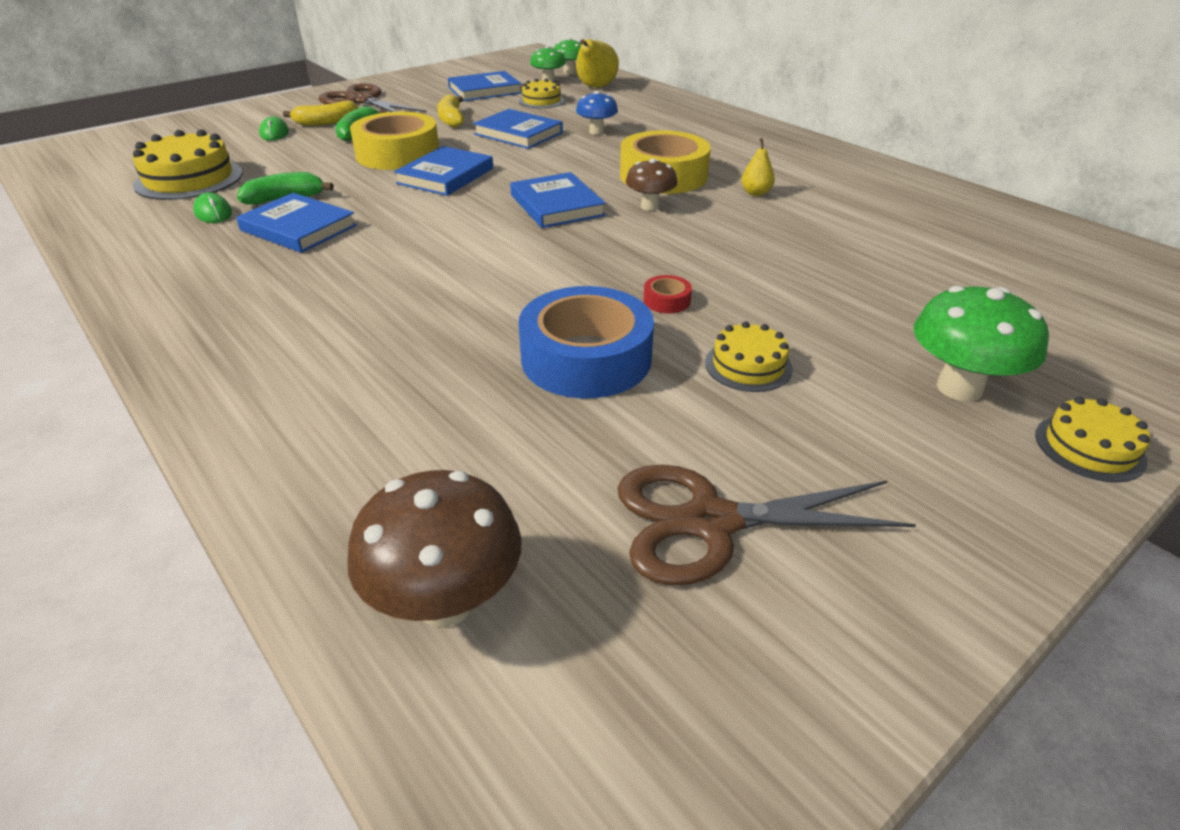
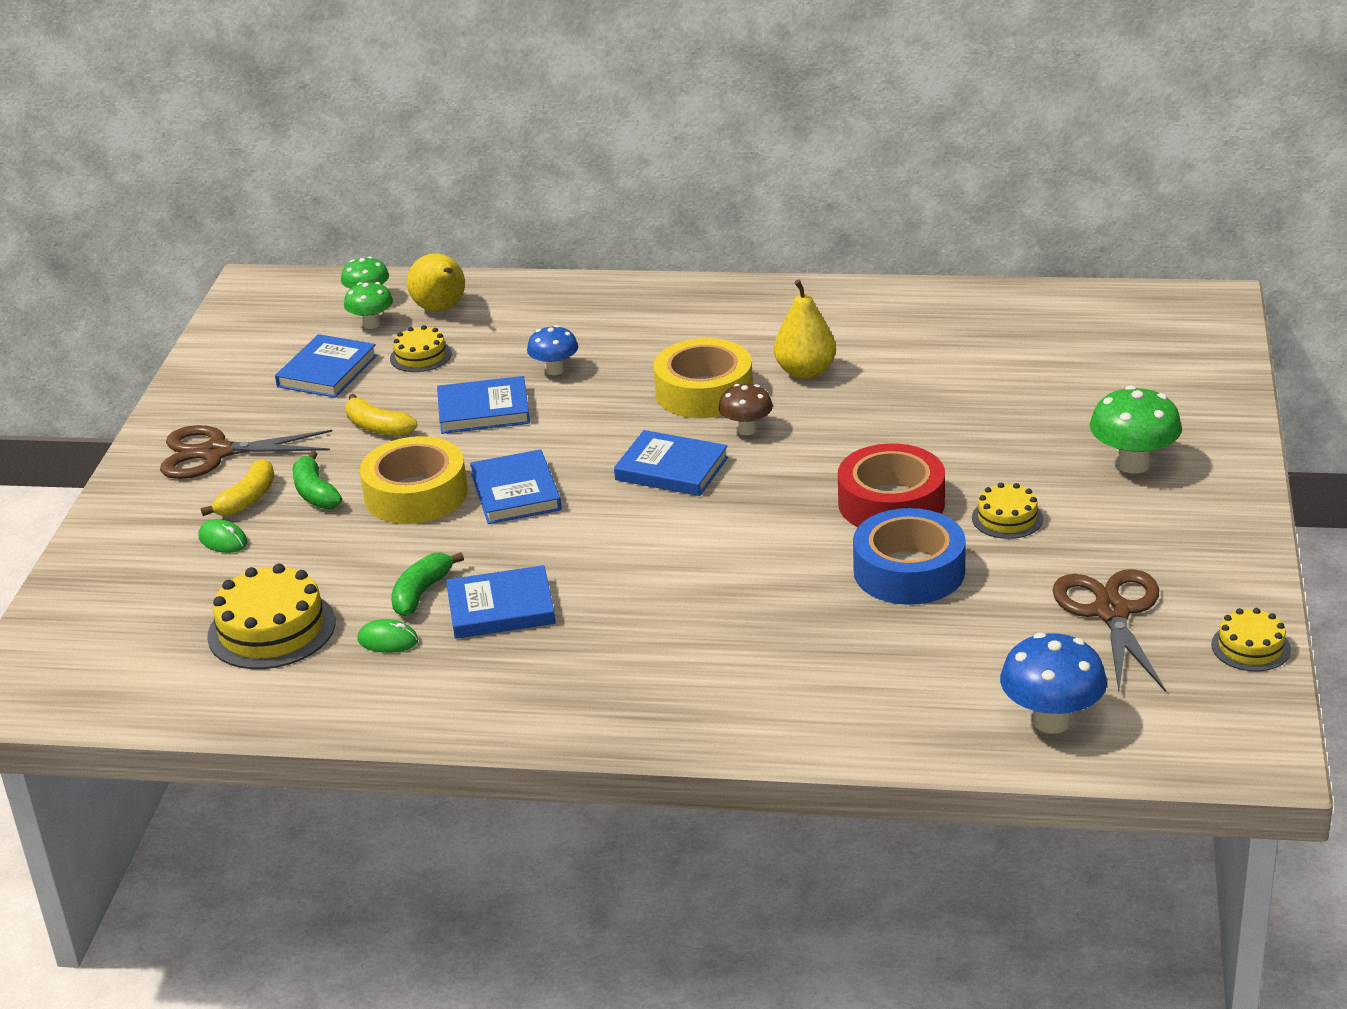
camera: 40 degrees left, 5 degrees down
(445, 601) = (1051, 721): brown mushroom -> blue mushroom
(666, 301) = (891, 503): red tape -> red tape, size x2.49
(711, 522) = (1111, 612): brown scissors -> brown scissors turned 135 degrees clockwise
(756, 193) = (805, 372): yellow pear -> yellow pear, size x1.82
(1089, 447) = (1229, 463): yellow cake -> yellow cake (1250, 647)

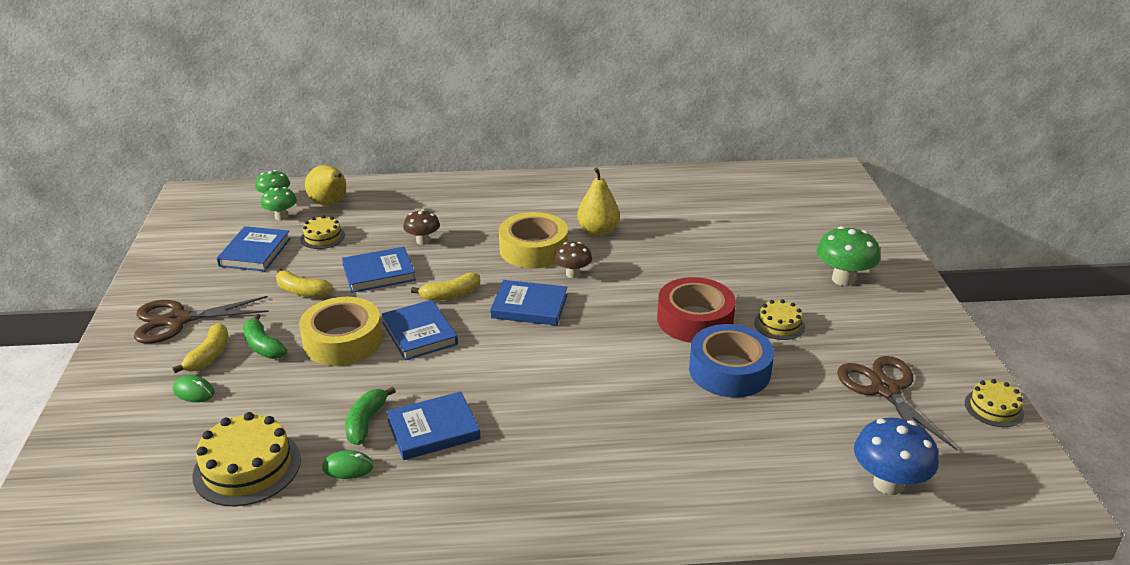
camera: 15 degrees left, 0 degrees up
(554, 370) = (423, 241): blue mushroom -> brown mushroom
(571, 446) = (450, 295): none -> yellow banana

